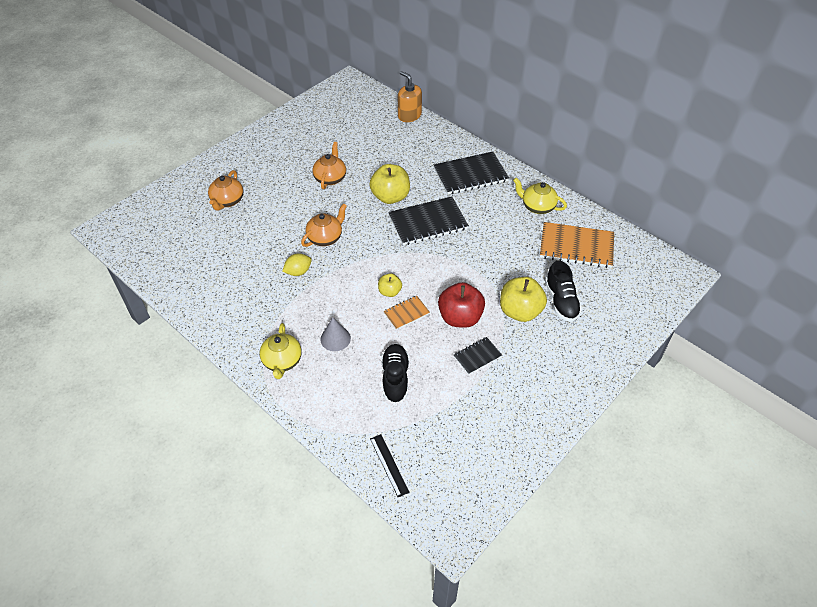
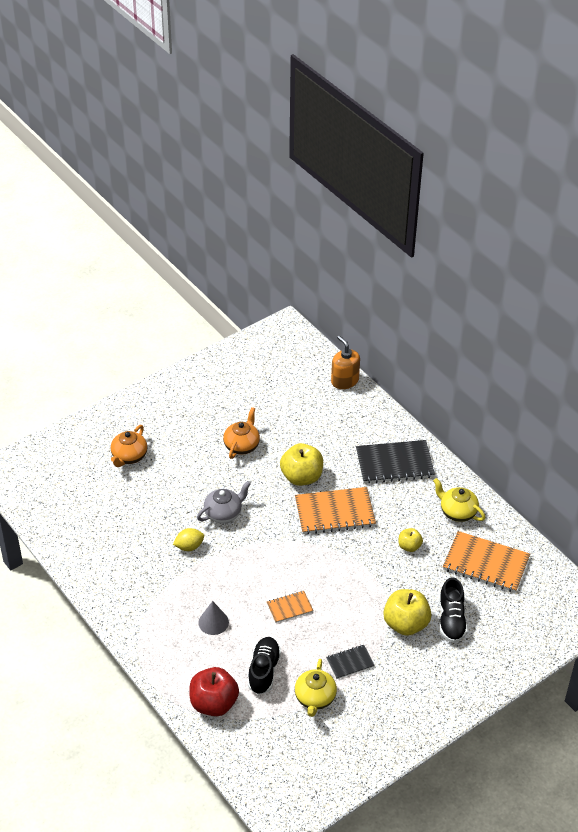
camera: 10 degrees right, 5 degrees down
(282, 361) = (157, 636): yellow teapot -> yellow teapot (315, 698)
(325, 238) = (224, 513): orange teapot -> grey teapot
(389, 465) = (240, 751): black ruler -> none
(390, 292) = (277, 582): yellow apple -> yellow apple (409, 546)
(428, 222) = (335, 512): black notebook -> orange notebook
(460, 318) = (342, 621): red apple -> red apple (214, 703)

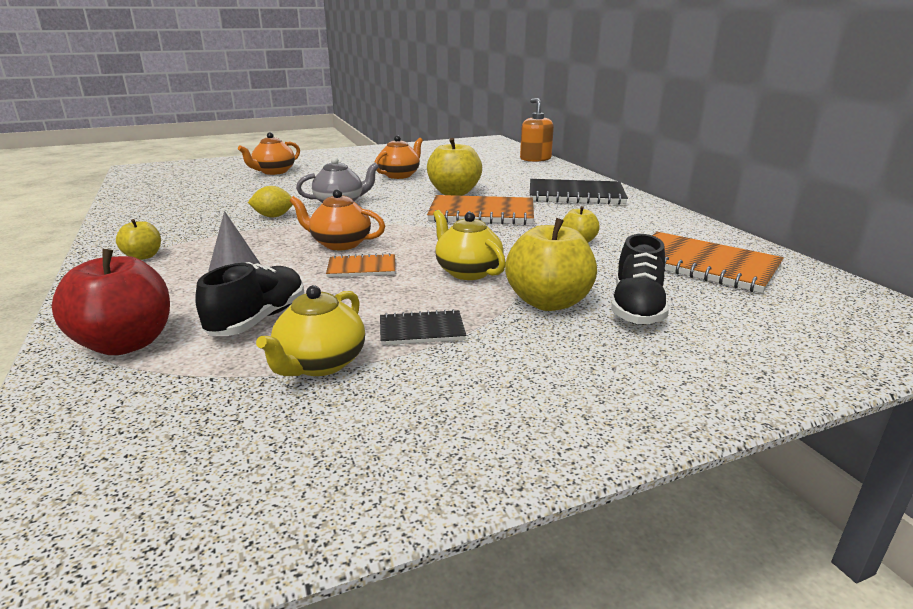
camera: 15 degrees right, 20 degrees down
(146, 620) = (143, 256): none -> yellow apple
(260, 579) = (340, 244): none -> orange teapot
(457, 512) = (657, 226): yellow teapot -> yellow teapot (467, 272)

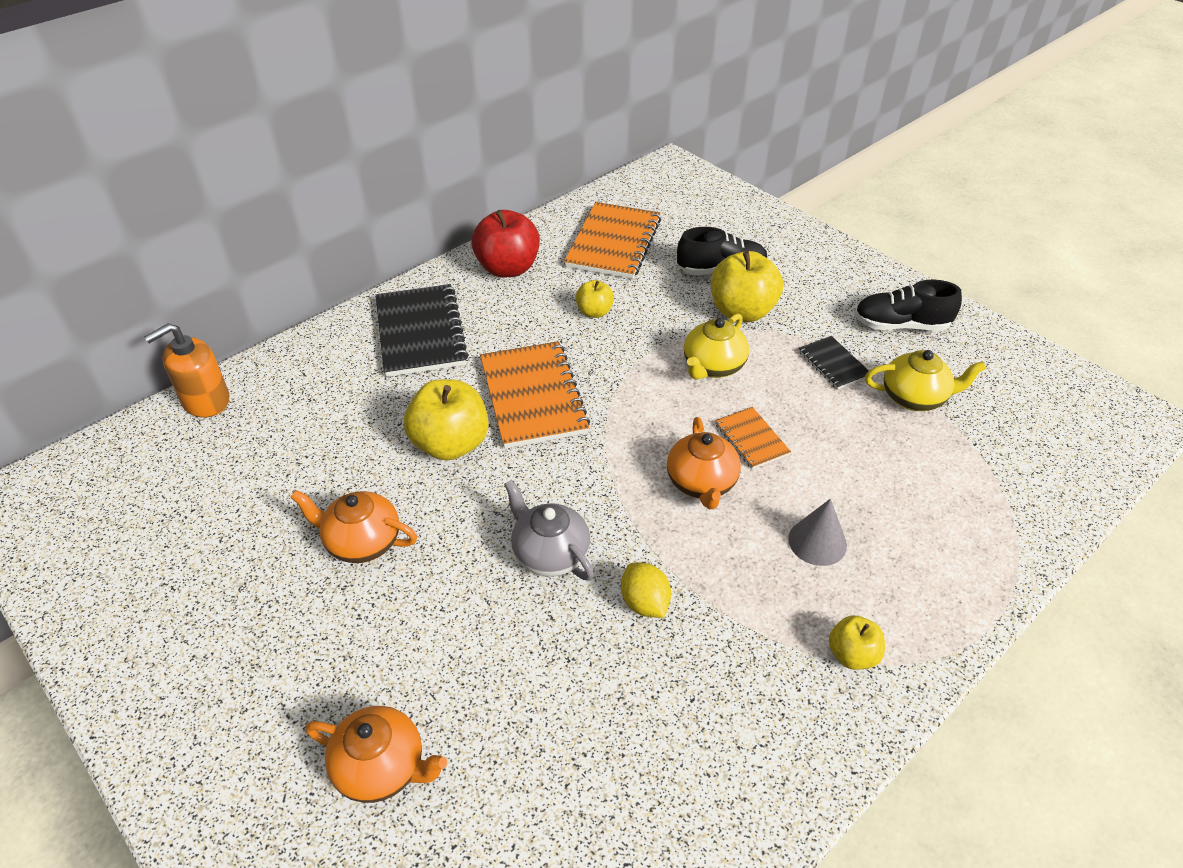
camera: 110 degrees left, 20 degrees up
(126, 344) = (988, 522): red apple -> red apple (508, 268)
(258, 319) = (892, 462): black shoe -> black shoe (900, 325)

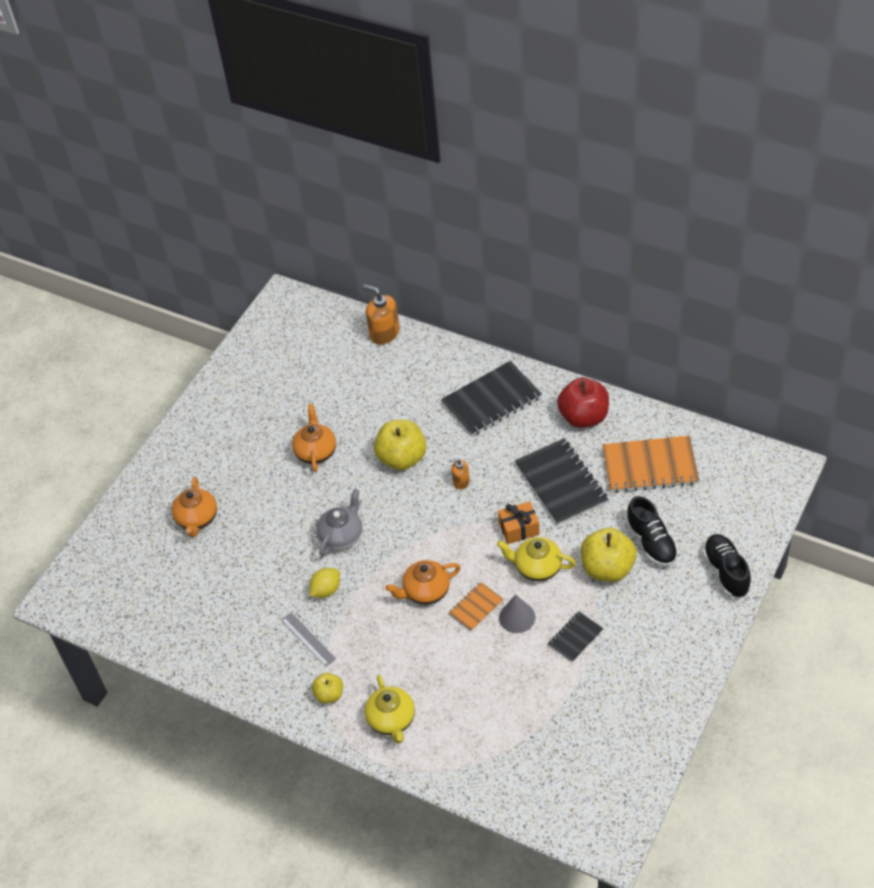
camera: 75 degrees right, 5 degrees up
(533, 396) = (461, 481): orange notebook -> orange soap dispenser
(594, 312) = (561, 483): yellow apple -> black notebook
(643, 365) = (519, 529): none -> orange gift
(732, 655) = (308, 639): none -> grey ruler
(817, 542) = (404, 662): grey cone -> grey cone (517, 617)
(900, 325) = (644, 672): black shoe -> black shoe (726, 572)
(914, 398) = (562, 693): yellow teapot -> yellow teapot (391, 720)

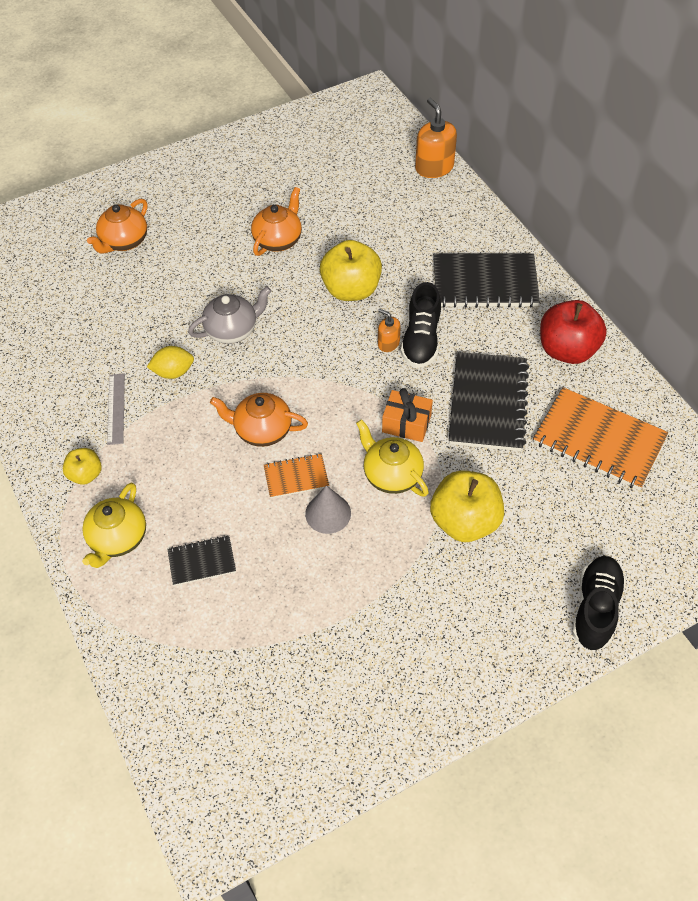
camera: 30 degrees right, 5 degrees up
(575, 637) = (369, 574): black notebook -> black notebook (202, 561)
(651, 543) = (535, 523): black shoe -> black shoe (421, 340)

